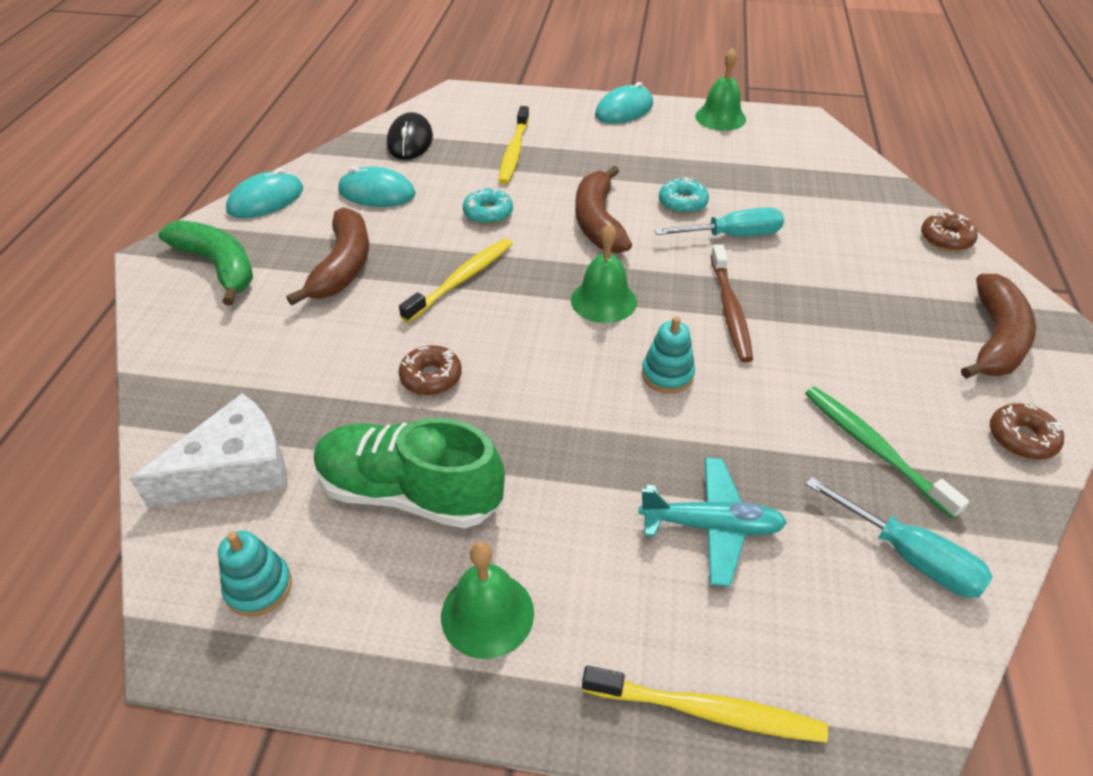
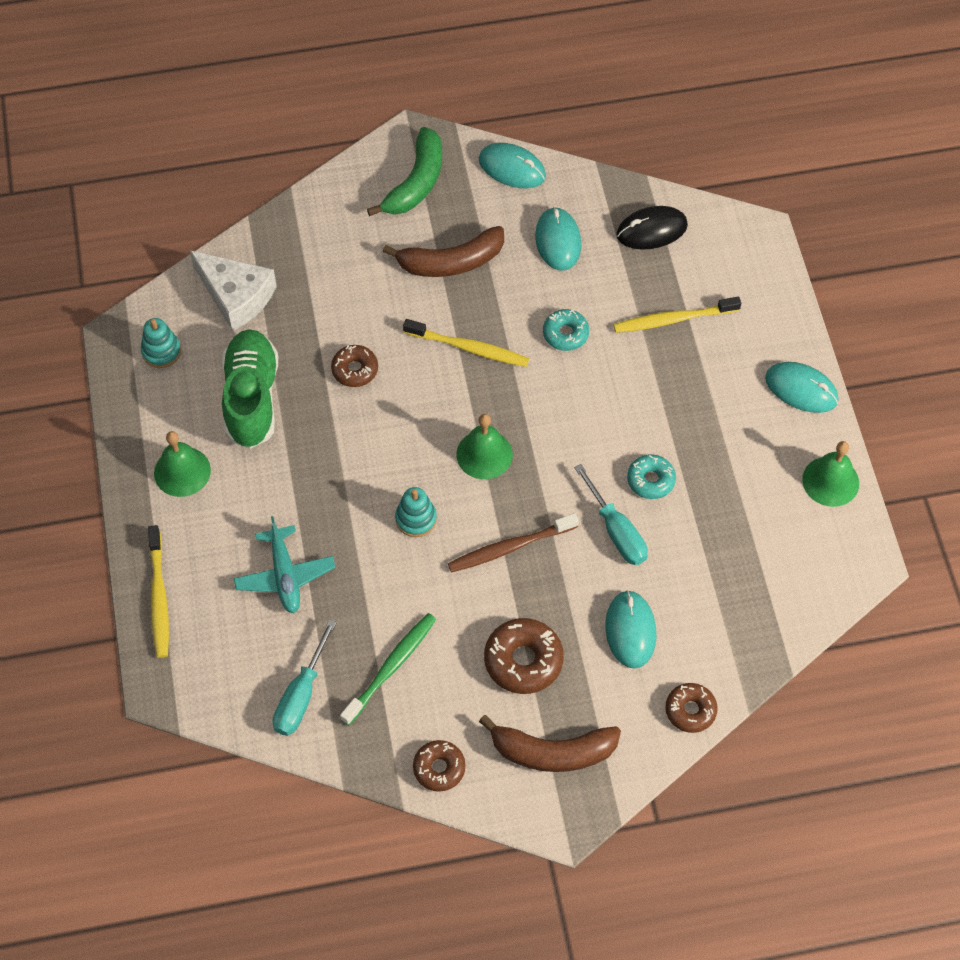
camera: 70 degrees right, 15 degrees up
(598, 222) = (590, 421): brown banana -> none
(850, 253) = (630, 630): none -> turquoise mouse
(877, 334) = (523, 660): none -> brown donut

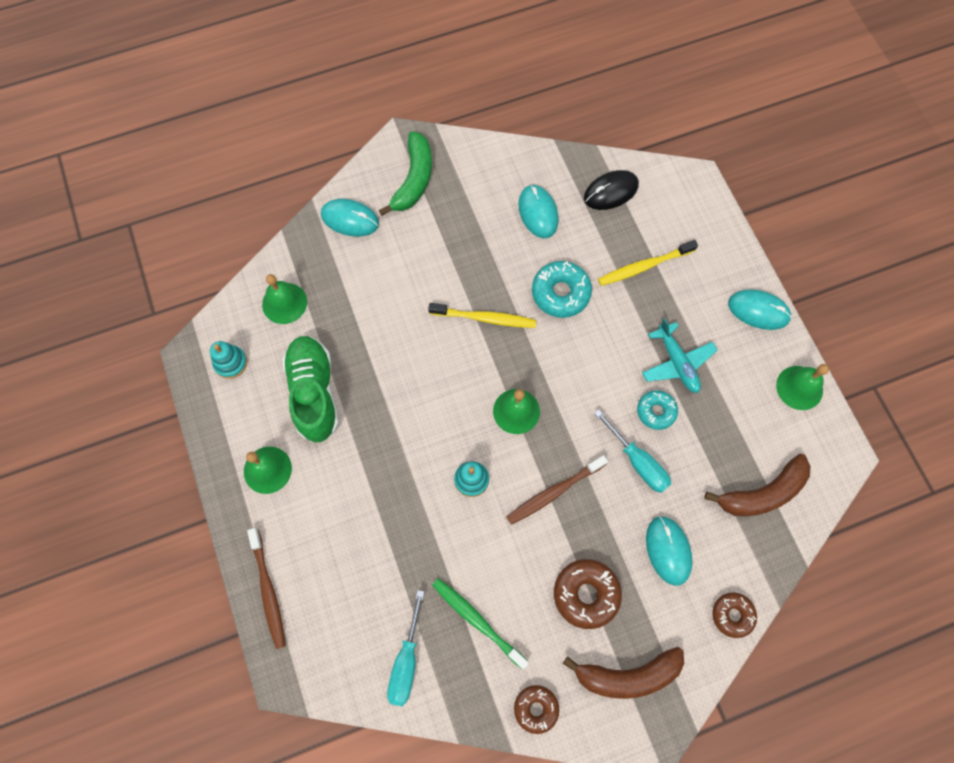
camera: 10 degrees left, 10 degrees up
(159, 597) = (268, 591): yellow toothbrush -> brown toothbrush
(236, 296) = (284, 303): white cheese -> green bell
(285, 575) = (372, 551): turquoise plane -> turquoise plane (677, 362)
(355, 370) = (395, 353): brown donut -> none
(391, 667) = (477, 621): green toothbrush -> green toothbrush turned 75 degrees counterclockwise
(451, 262) = (455, 245): brown banana -> brown banana (762, 493)
(512, 168) = (488, 155): turquoise mouse -> turquoise mouse (350, 219)
(565, 334) = (560, 293): turquoise donut -> turquoise donut, size x1.56

